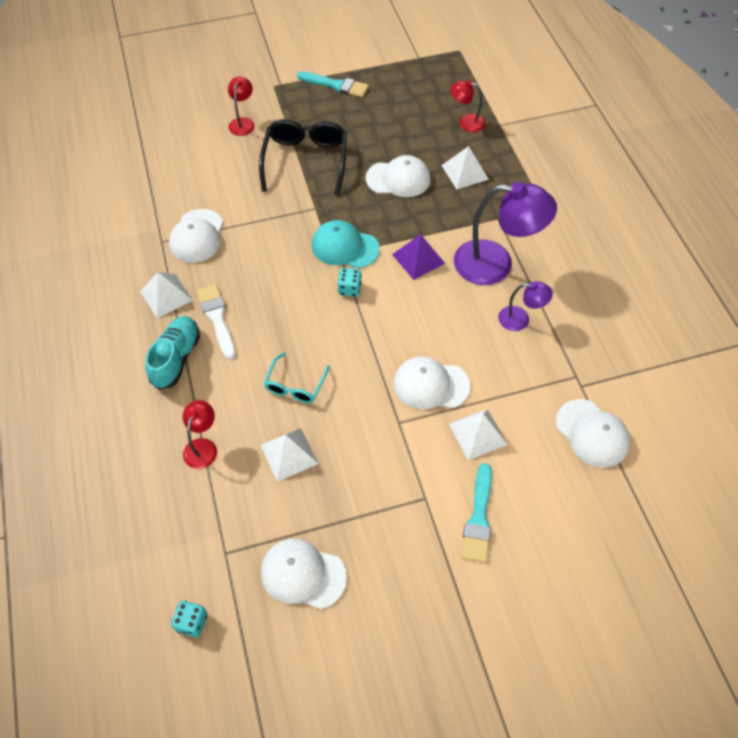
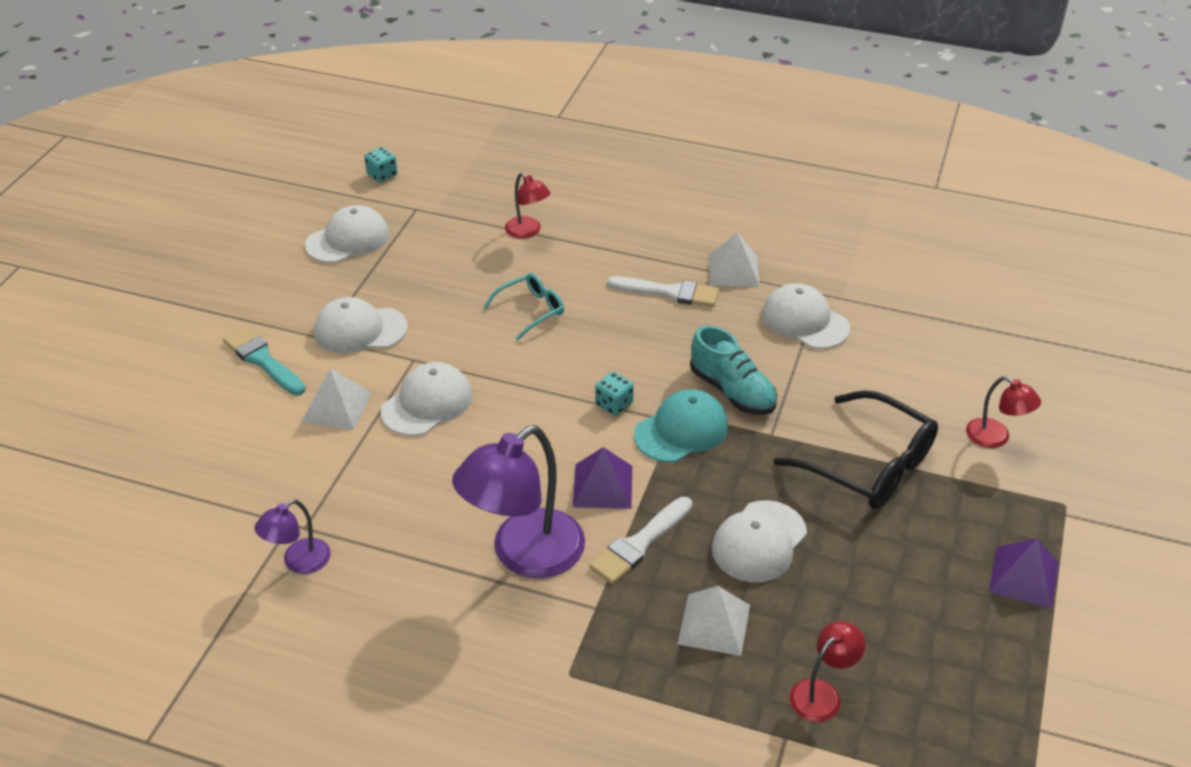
camera: 125 degrees right, 15 degrees down
(176, 358) = (644, 249): turquoise shoe -> turquoise shoe (732, 391)
(289, 454) = (462, 276): white pyramid -> none
(295, 385) = (531, 310): turquoise glasses -> turquoise glasses turned 90 degrees clockwise
(336, 85) = (1024, 577): turquoise brush -> purple pyramid
(443, 222) = (639, 544): none -> white brush
(520, 319) = (424, 527): purple lamp -> purple lamp (299, 562)
(592, 433) = (234, 494): white cap -> white cap (360, 330)

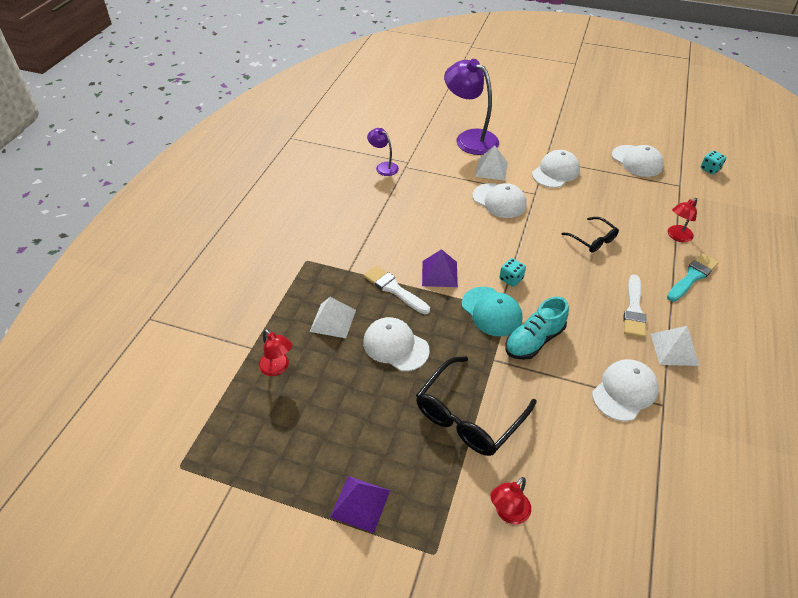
camera: 90 degrees right, 5 degrees up
(263, 360) = (522, 142): turquoise brush -> turquoise brush (692, 277)
(360, 330) = (555, 172): white cap -> white cap turned 45 degrees clockwise
(524, 555) = (386, 242): purple lamp -> purple lamp (470, 138)
(531, 310) = (593, 240): turquoise glasses -> black glasses

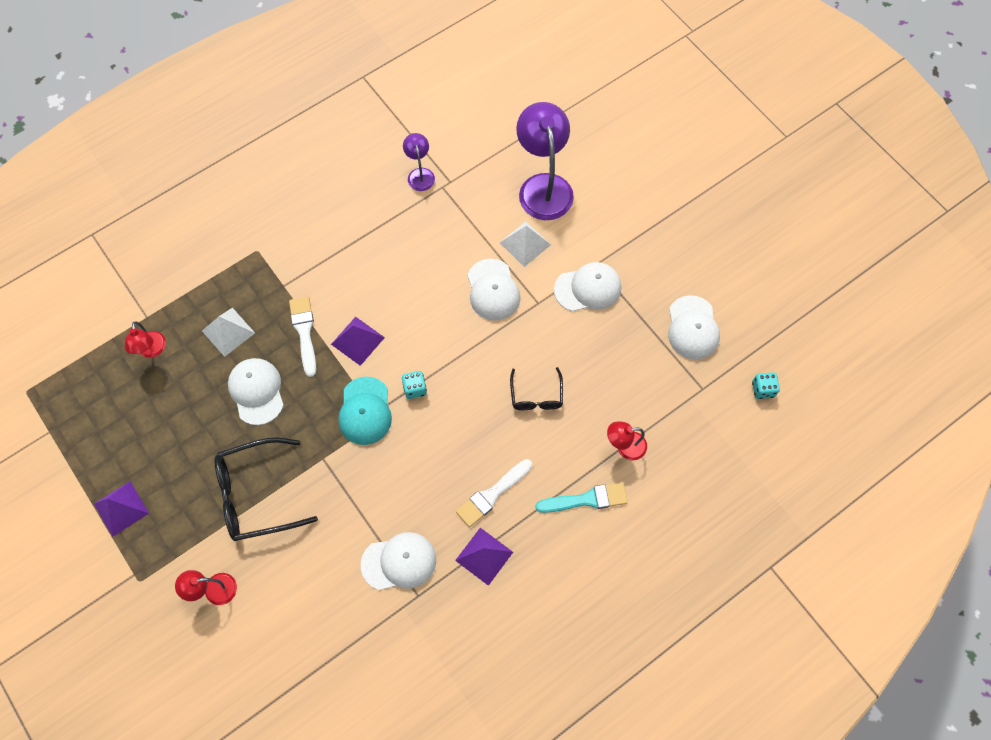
camera: 35 degrees right, 20 degrees up
(534, 340) = (373, 464): turquoise shoe -> none
(674, 349) = (484, 556): white pyramid -> purple pyramid

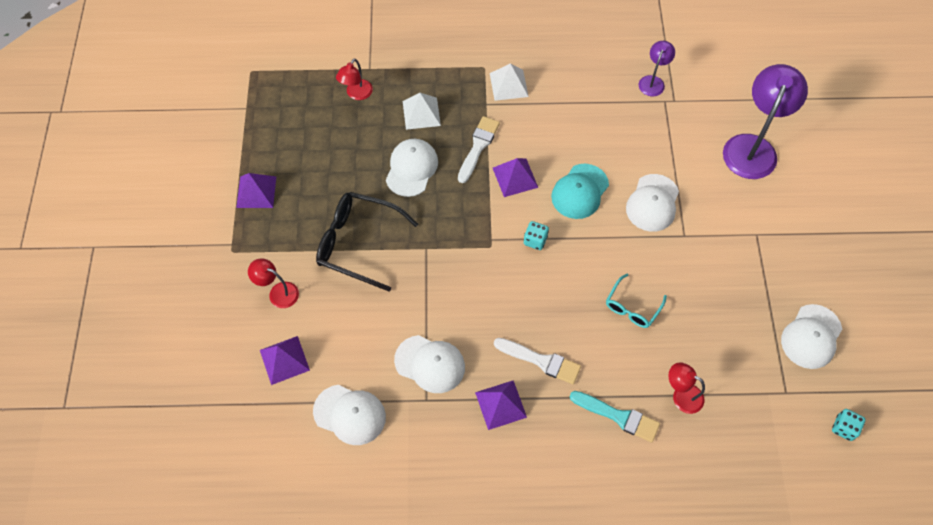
camera: 35 degrees right, 5 degrees down
(265, 648) = (284, 360): none -> purple pyramid
(365, 411) = (484, 233): turquoise cap -> turquoise cap (580, 191)
(492, 494) = (541, 361): white brush -> white brush turned 150 degrees counterclockwise
(525, 243) = (705, 183): white pyramid -> white pyramid (508, 85)
(536, 396) = (632, 307): black glasses -> turquoise glasses
(588, 288) = (736, 249): white cap -> white cap (350, 414)

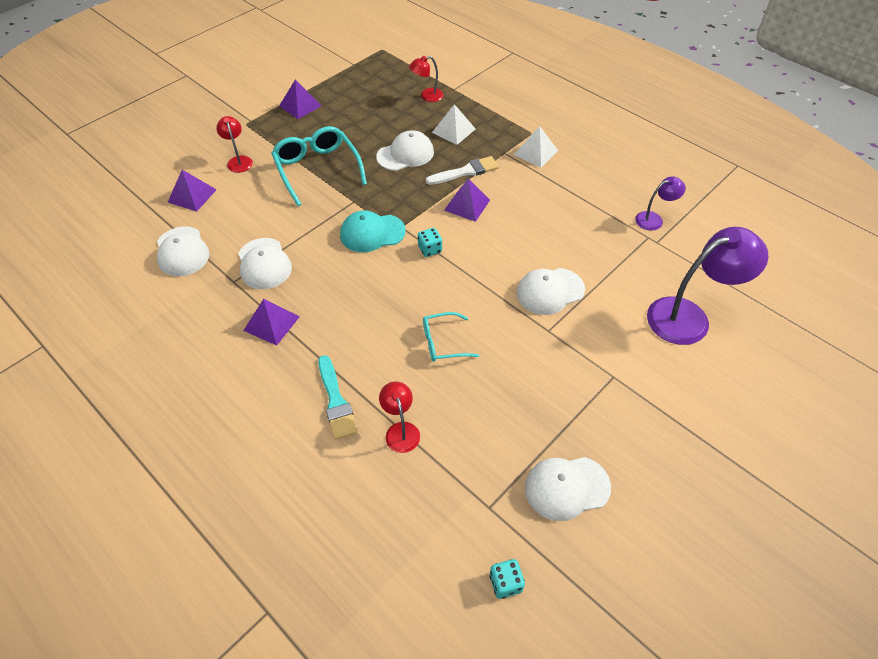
camera: 45 degrees right, 10 degrees down
(357, 243) = (317, 169): black glasses -> turquoise glasses
(541, 361) = (333, 321): white brush -> none
(580, 191) = (502, 245): turquoise cap -> turquoise cap (372, 233)

